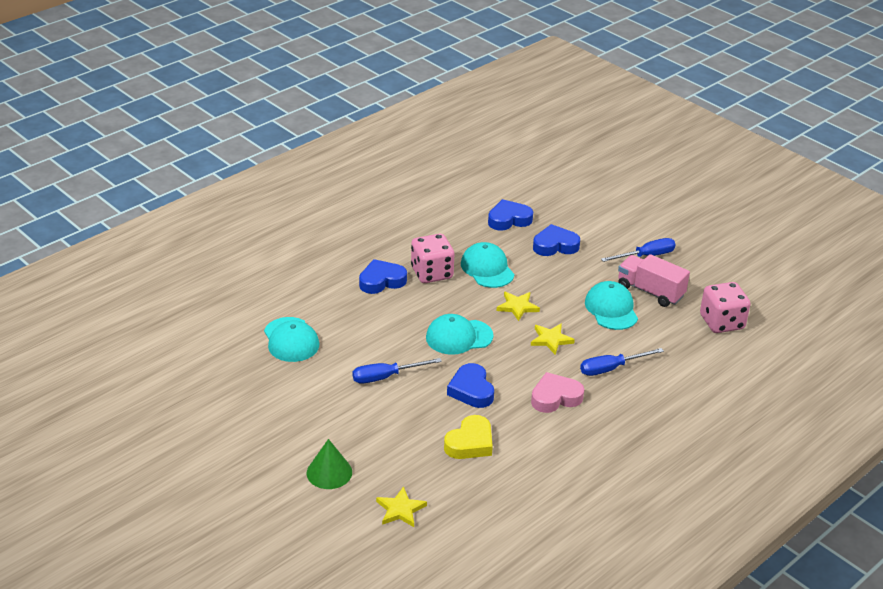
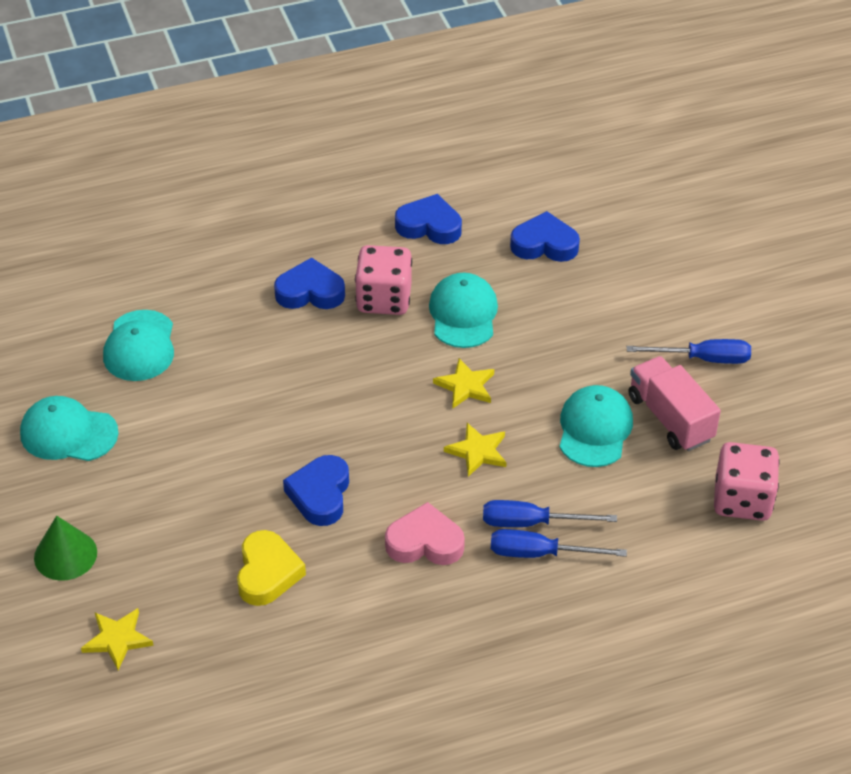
camera: 25 degrees right, 10 degrees up
(386, 377) = (223, 439): blue screwdriver -> blue screwdriver (540, 553)
(459, 337) = (356, 408): turquoise cap -> turquoise cap (68, 433)
(470, 443) = (267, 573): yellow heart -> yellow heart turned 60 degrees counterclockwise
(555, 245) = (582, 304): blue heart -> blue heart (429, 226)

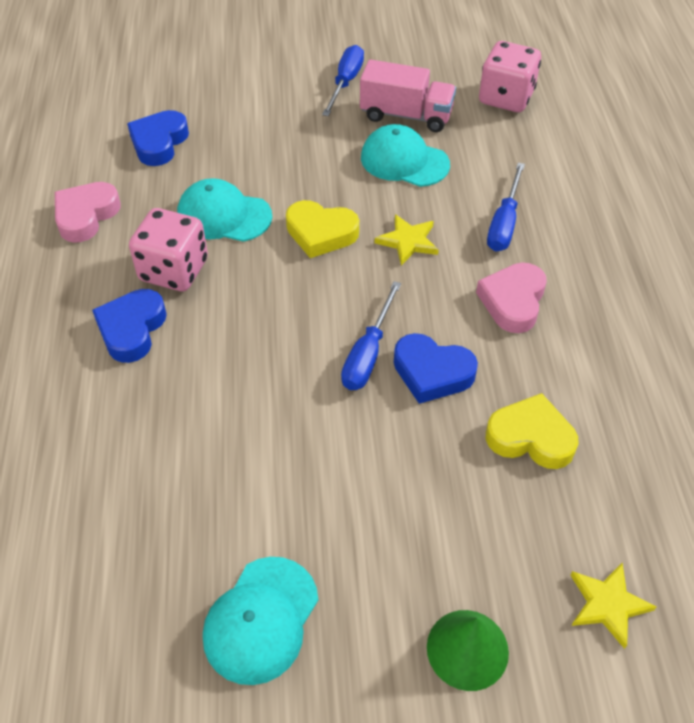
camera: 75 degrees left, 5 degrees up
(140, 346) = (140, 513): turquoise cap -> none
(429, 226) = (86, 215): blue heart -> pink heart
(465, 386) = (321, 233): yellow star -> yellow heart
(540, 553) = (541, 225): blue screwdriver -> blue screwdriver (368, 353)
(670, 418) = (406, 115): pink truck -> pink truck turned 150 degrees counterclockwise

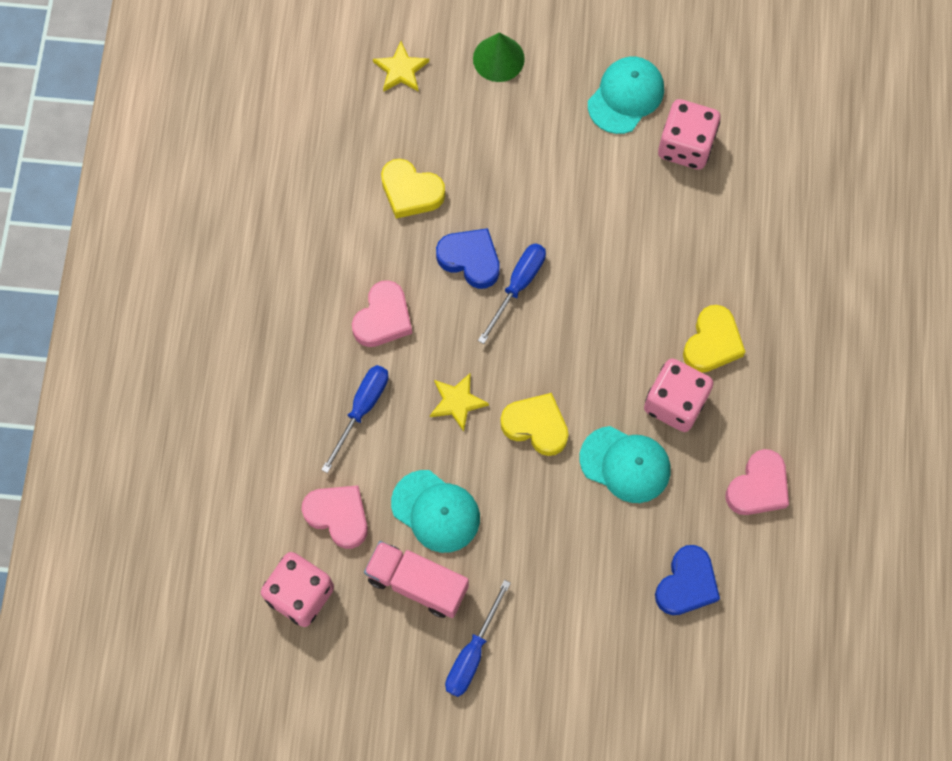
camera: 170 degrees left, 20 degrees up
(132, 329) = (712, 343): blue heart -> yellow heart
(167, 557) = (685, 145): none -> pink dice
(494, 147) = (338, 516): none -> pink heart

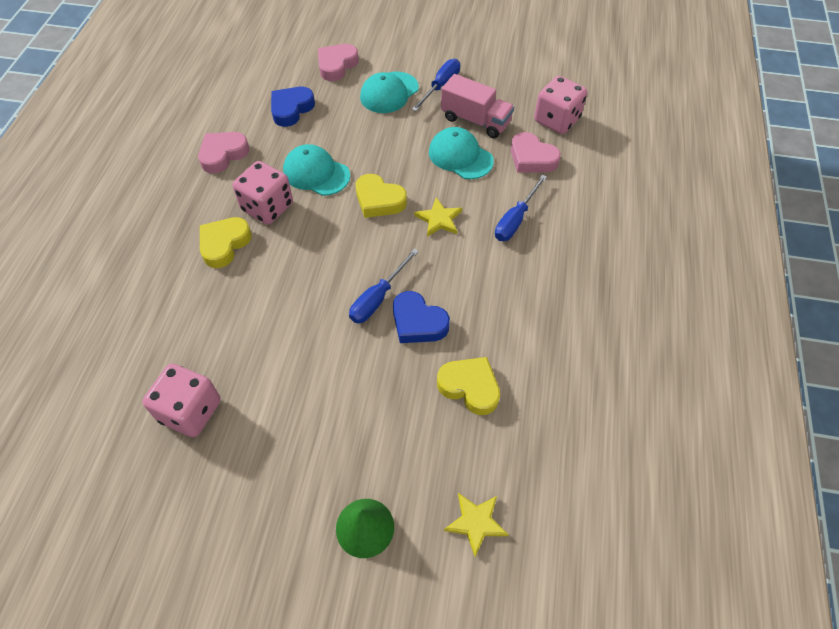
camera: 175 degrees left, 15 degrees down
(383, 318) = (498, 281): pink heart -> pink heart (336, 65)
(626, 96) = (235, 469): turquoise cap -> turquoise cap (389, 93)

